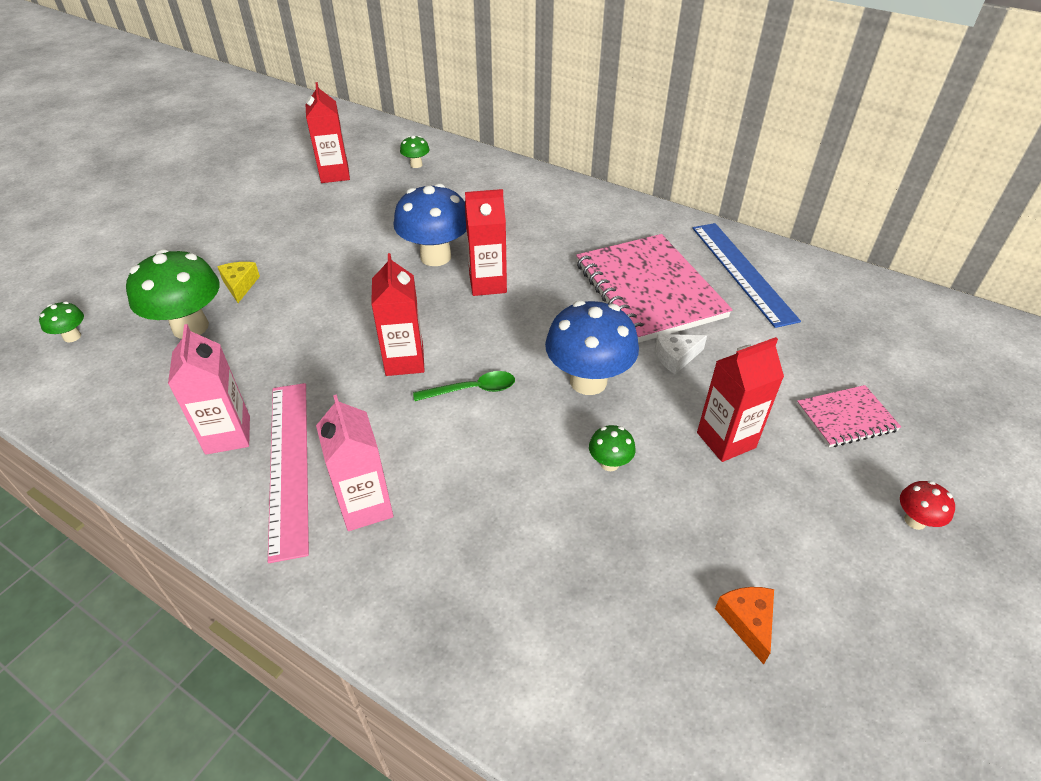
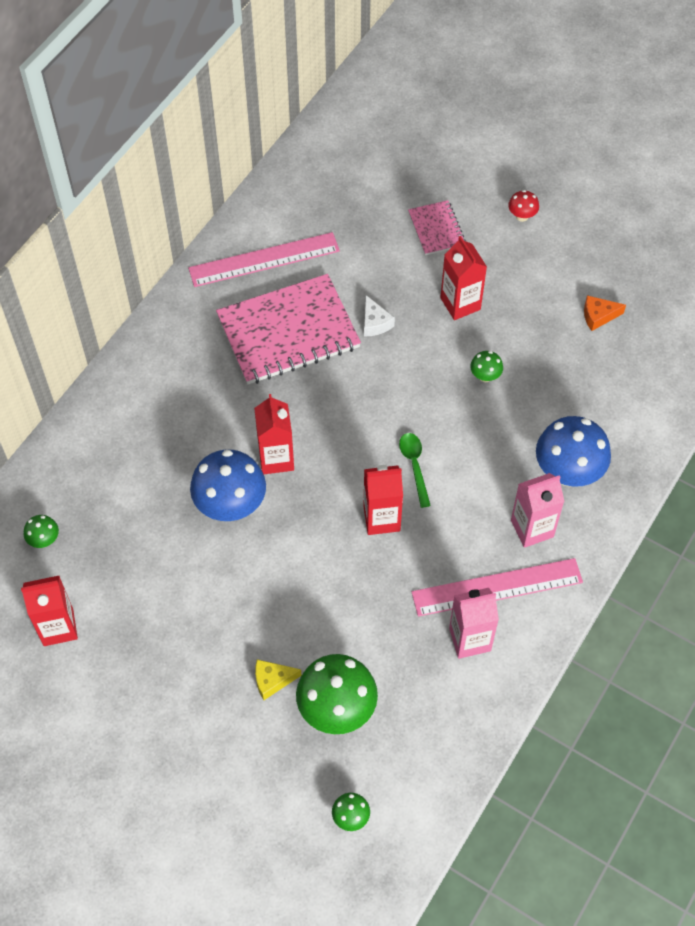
camera: 90 degrees left, 15 degrees up
(588, 381) = (403, 385): blue mushroom -> blue mushroom (567, 472)
(742, 272) = (264, 259): blue ruler -> pink ruler

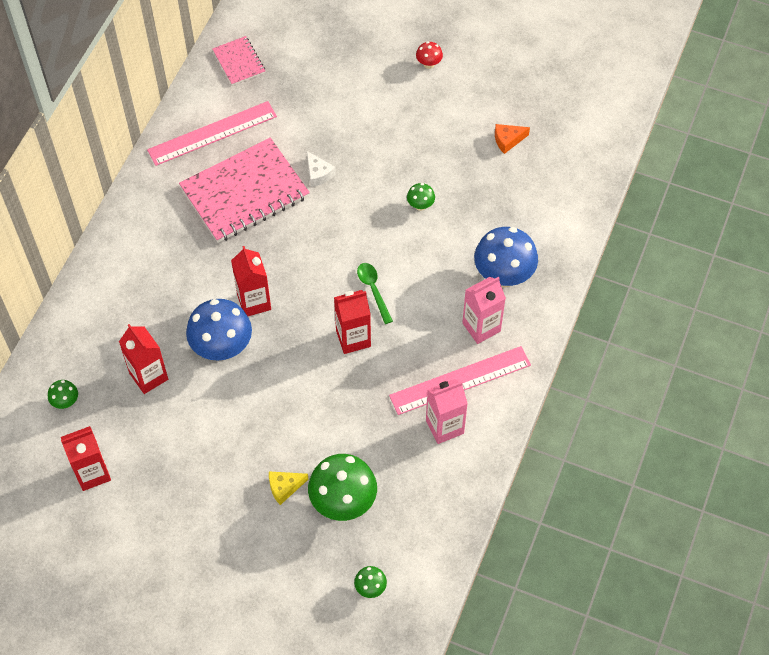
camera: 10 degrees left, 0 degrees up
(436, 229) = (357, 85): pink notebook -> pink notebook (239, 62)
(460, 304) = (389, 147): red carton -> red carton (149, 376)

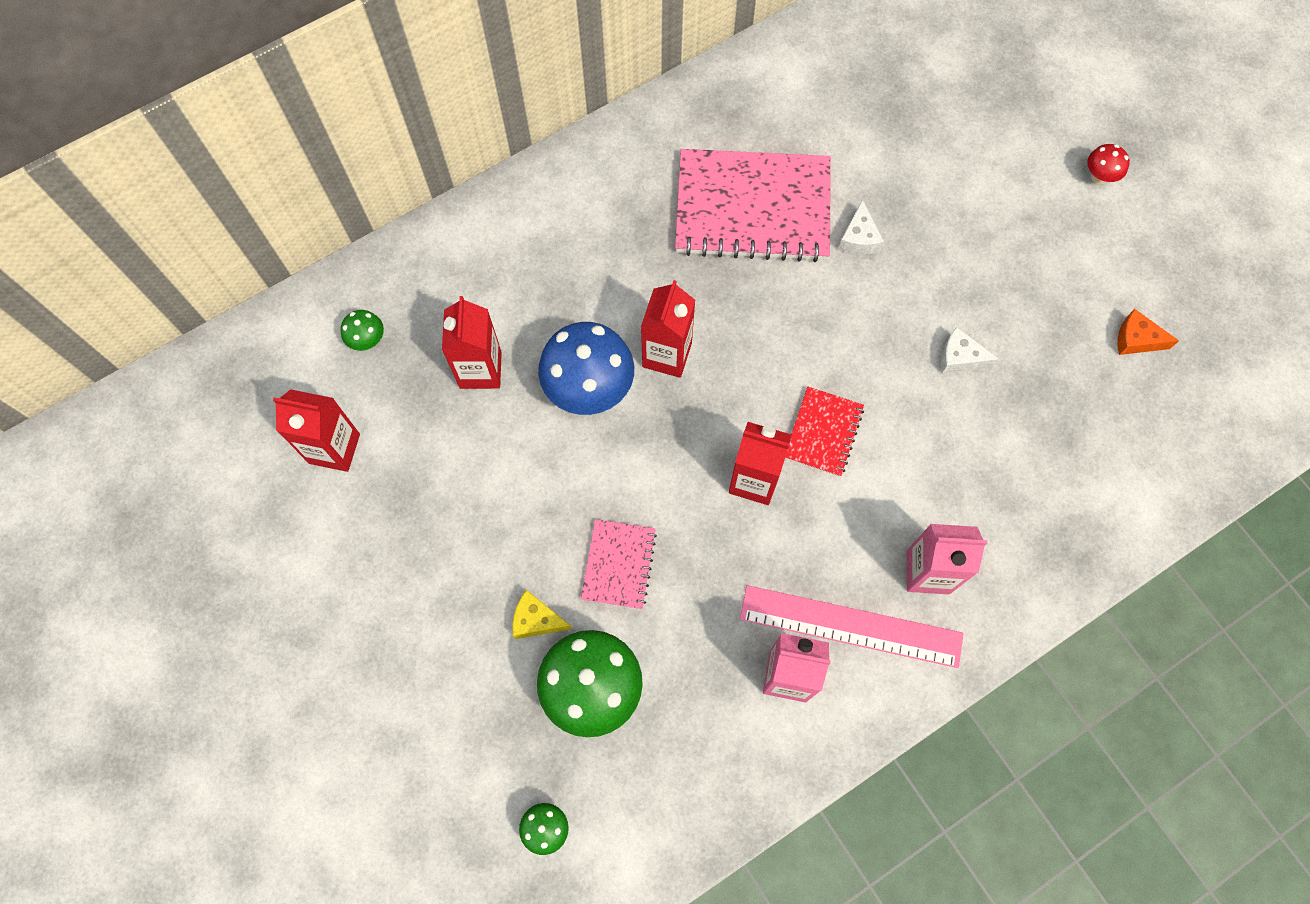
camera: 35 degrees right, 10 degrees up
(212, 133) = (766, 110): pink ruler -> none
(239, 62) = (860, 39): pink notebook -> pink notebook (618, 565)
(373, 290) = (823, 432): green spoon -> red notebook
(420, 205) = (960, 357): green mushroom -> white cheese
(503, 276) = (1005, 520): blue mushroom -> none

